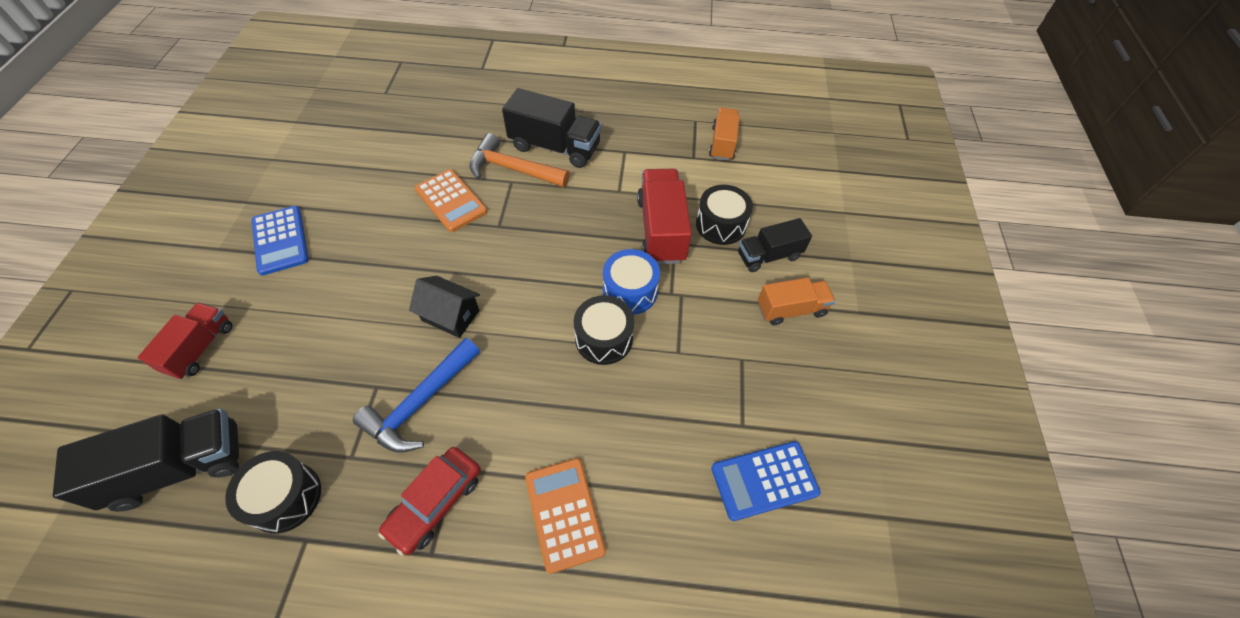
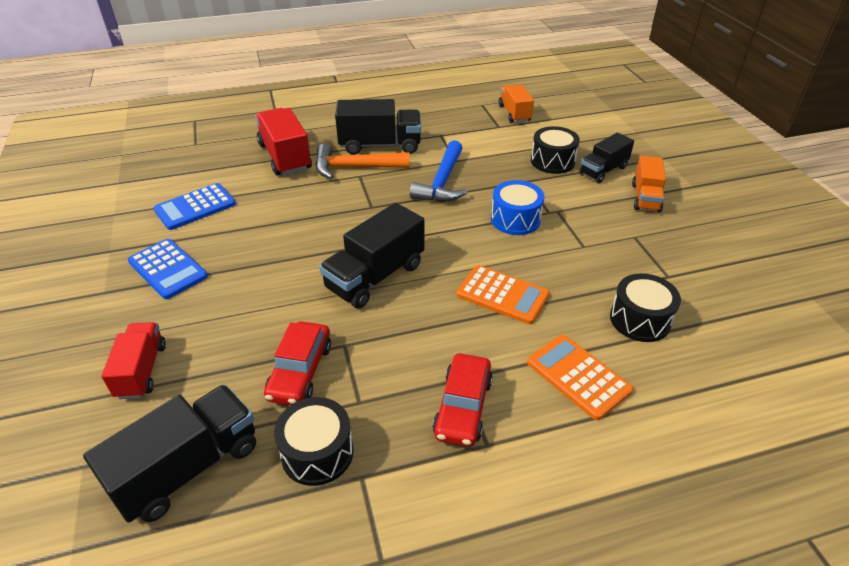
camera: 20 degrees left, 15 degrees down
(322, 401) = (300, 371): none -> red car
(420, 403) = (395, 343): blue hammer -> blue hammer (442, 182)
(450, 315) = (375, 276): black house -> black truck
(451, 200) = (315, 201): orange calculator -> orange calculator (502, 295)
(604, 338) = (518, 255): black drum -> black drum (640, 320)
(661, 230) = (509, 176): red truck -> red truck (285, 157)
(764, 480) = (711, 304): blue calculator -> blue calculator (195, 207)
(791, 309) = (645, 197): orange truck -> orange truck turned 135 degrees clockwise

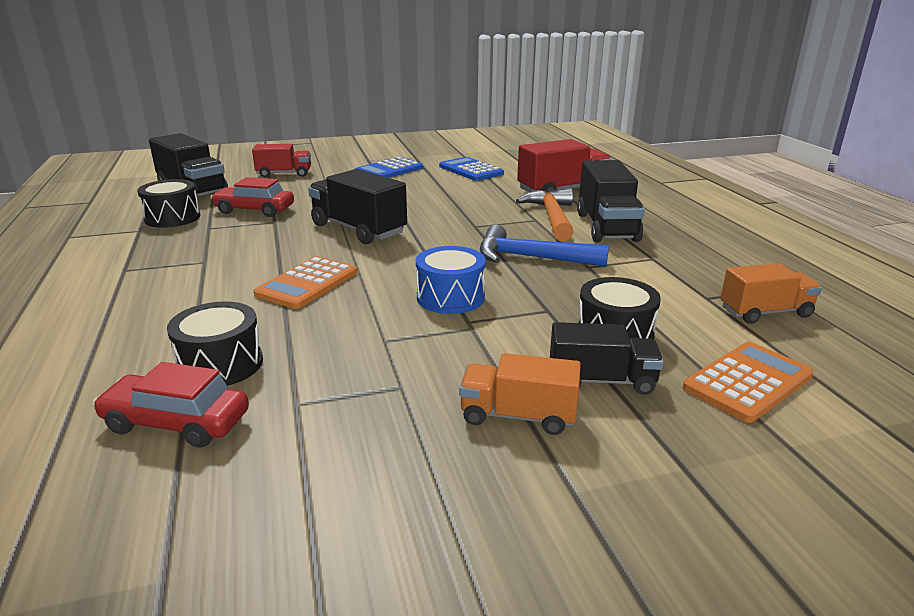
camera: 90 degrees right, 15 degrees down
(463, 407) = (171, 262): red car -> red car (176, 422)
(578, 376) = (162, 315): orange calculator -> orange calculator (747, 382)
(603, 170) = (601, 381): black truck -> black truck turned 135 degrees clockwise

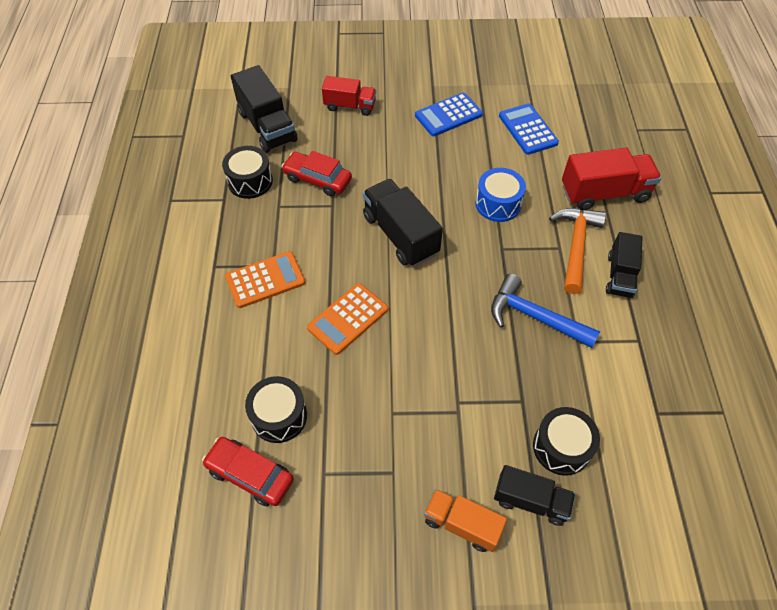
camera: 15 degrees right, 30 degrees up
(450, 297) = (452, 365): blue drum -> blue drum (498, 204)
(606, 227) = (619, 275): black truck -> black truck, size x0.64
(747, 382) = (634, 529): orange calculator -> orange calculator (265, 280)
(765, 312) = (695, 446): orange truck -> none

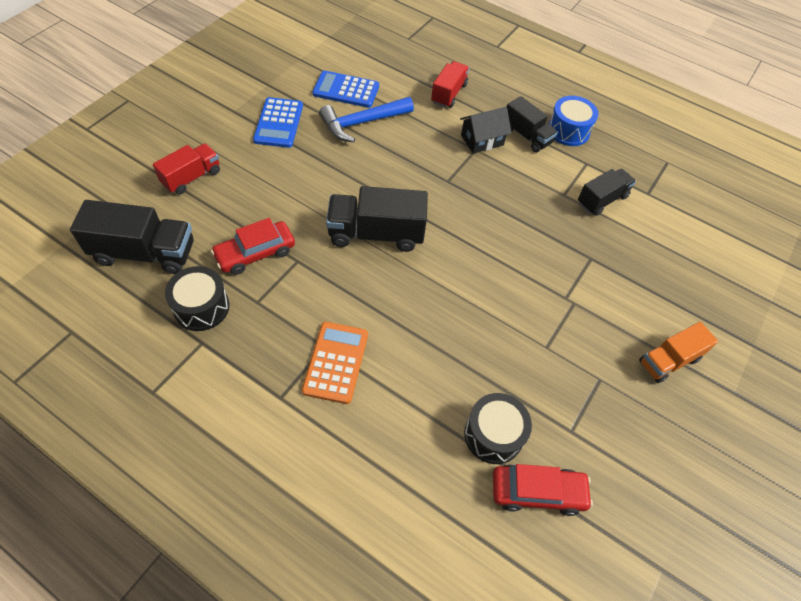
camera: 60 degrees left, 0 degrees up
(250, 474) = (537, 492): red car -> red car turned 150 degrees counterclockwise
(348, 319) = (432, 323): orange calculator -> none
(498, 204) = (402, 155): blue drum -> blue drum (568, 131)
(530, 501) = (673, 306): black truck -> black truck (602, 200)
(534, 317) = (525, 204): blue hammer -> blue hammer (362, 123)
(561, 447) = (642, 261): black drum -> none
(576, 246) = (482, 140): orange hammer -> black house
(604, 193) = (449, 94): red truck -> red truck, size x0.64

